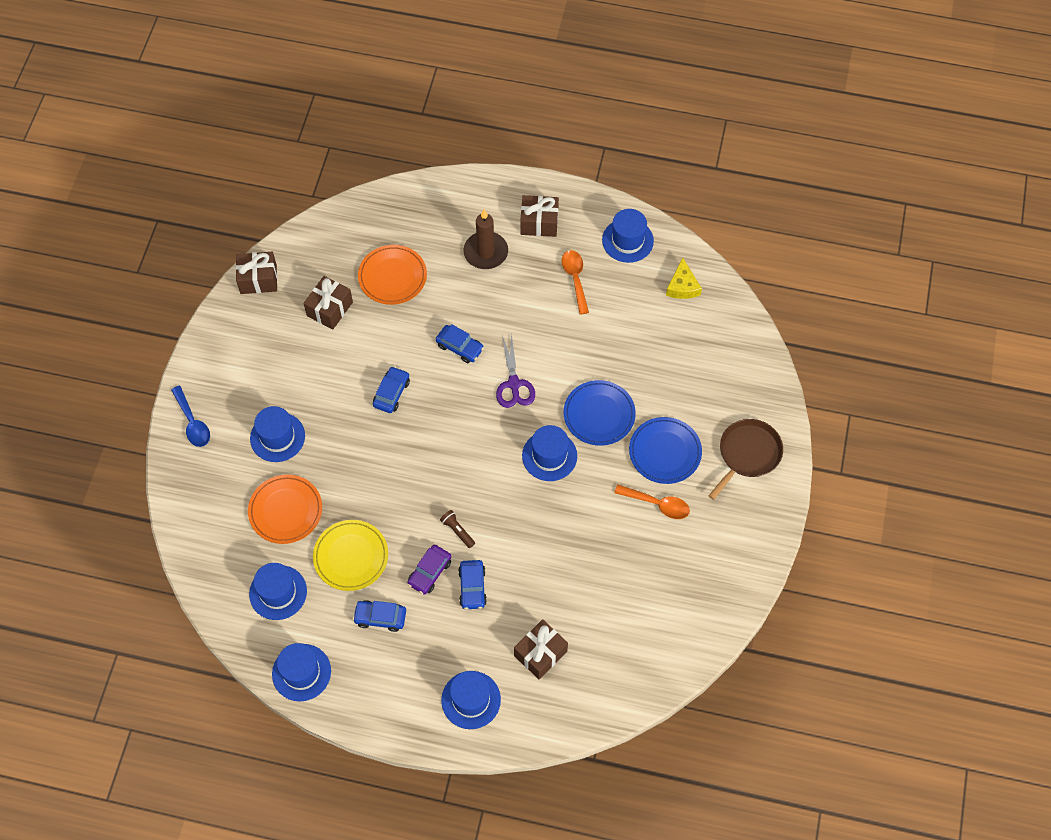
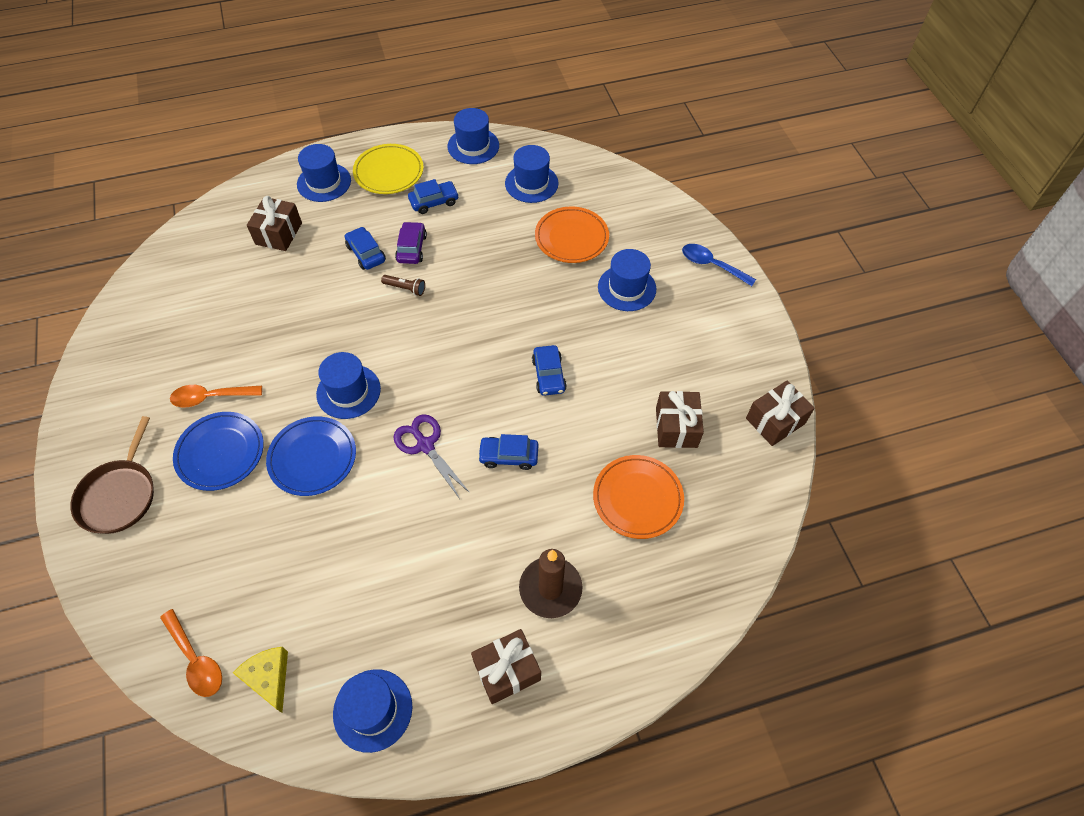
camera: 150 degrees right, 5 degrees down
(351, 556) = (489, 230): yellow plate -> yellow plate (389, 172)
(575, 279) = (418, 612): orange spoon -> orange spoon (196, 660)

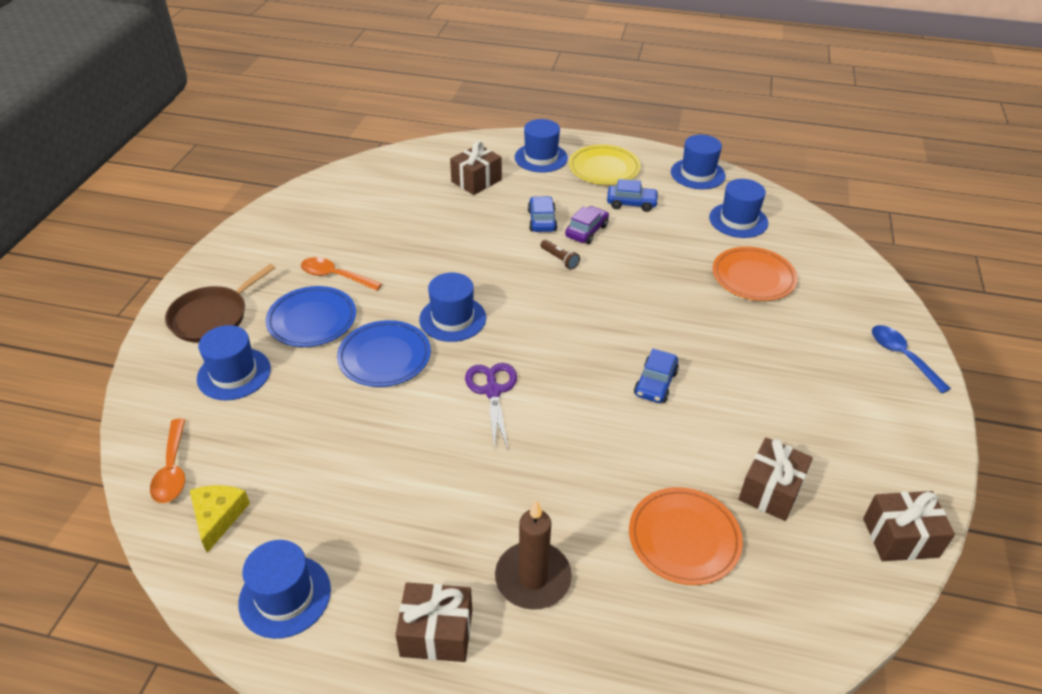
camera: 30 degrees right, 15 degrees down
(508, 456) = (568, 436): blue car -> none
(627, 288) = (788, 341): blue hat -> blue hat (234, 374)

